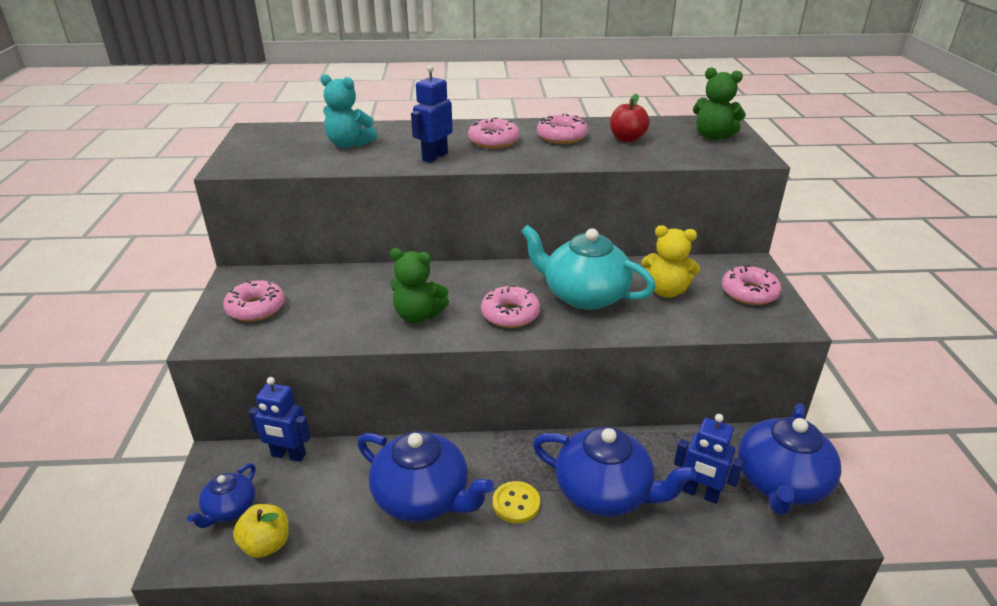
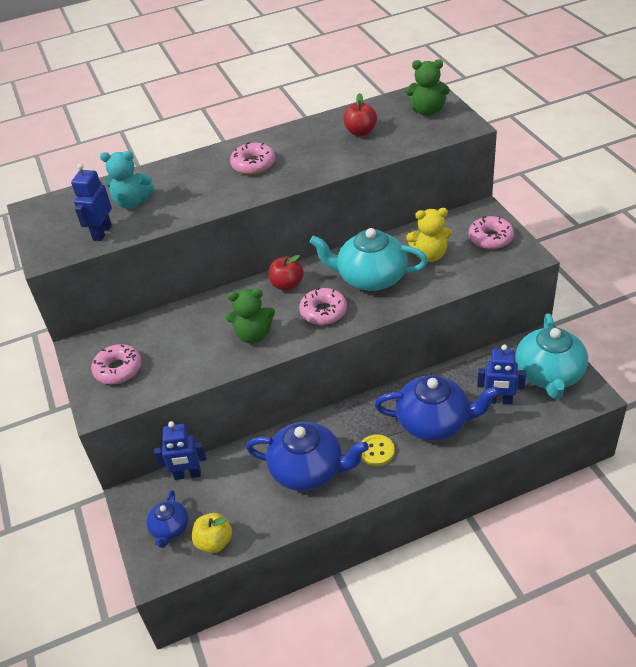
camera: 15 degrees left, 10 degrees up
(434, 157) = (215, 196): blue robot -> blue robot (102, 232)
(486, 278) = (287, 285): none -> red apple
(561, 137) = (307, 144): pink donut -> none
(780, 483) = (549, 375): blue teapot -> turquoise teapot

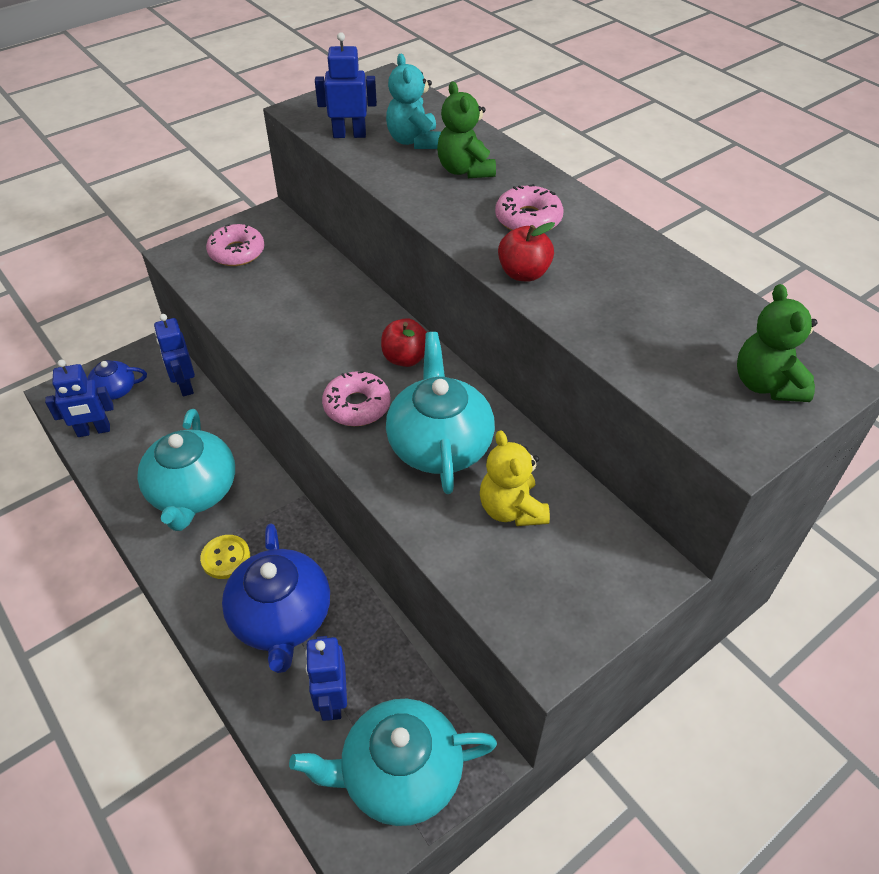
camera: 70 degrees right, 5 degrees up
(214, 542) = (94, 431): yellow apple -> blue robot
(253, 335) = (303, 347): green teddy bear -> green teddy bear (465, 170)
(308, 470) = (193, 492): blue teapot -> turquoise teapot
(360, 132) = (660, 311): red apple -> red apple (523, 273)
(490, 238) = (581, 590): pink donut -> none

